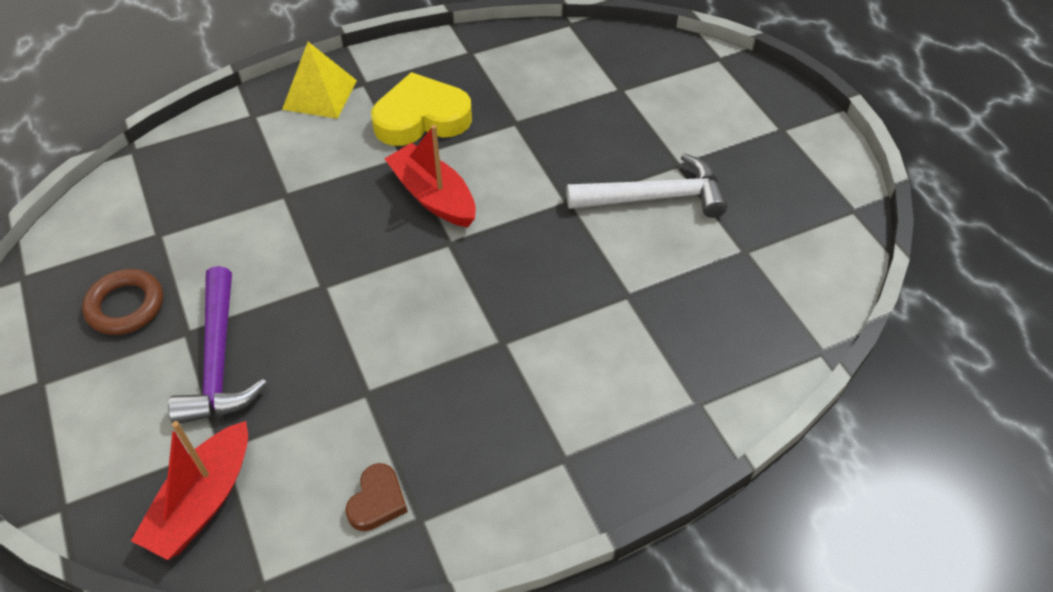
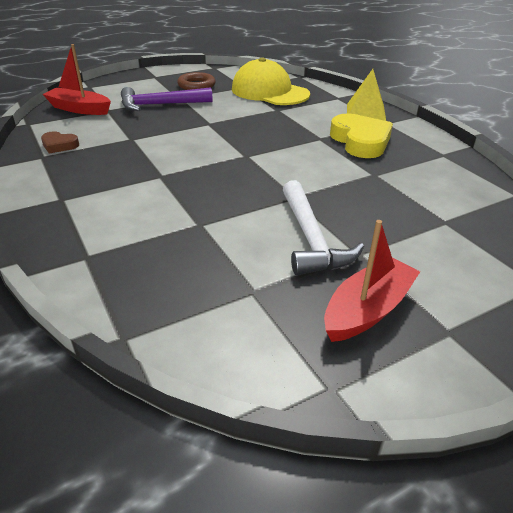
camera: 85 degrees right, 15 degrees down
(199, 198) = (269, 92): none -> yellow cap
(433, 196) = (286, 149): red boat -> red boat (367, 310)

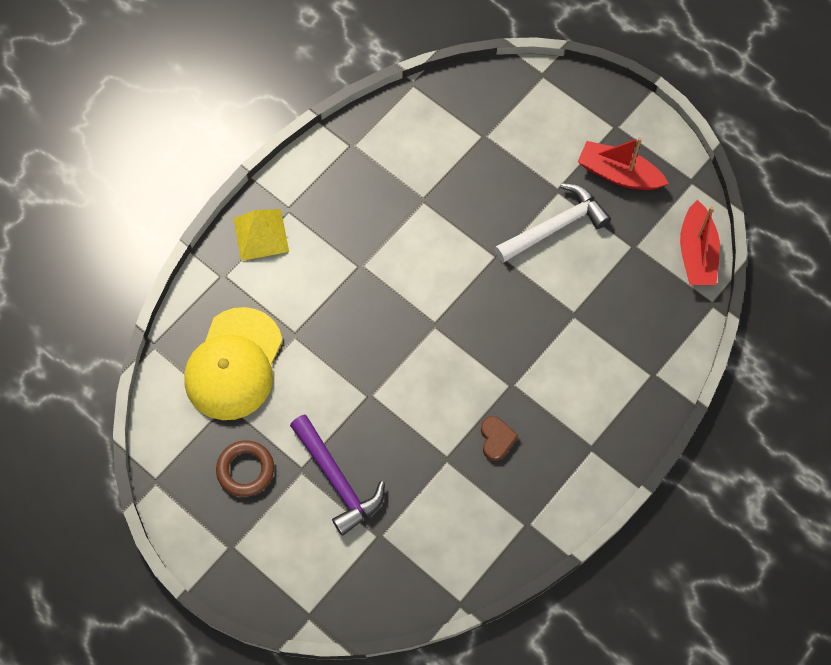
camera: 110 degrees left, 30 degrees up
(59, 145) = (496, 525): brown heart -> brown heart (496, 439)
(79, 109) = (392, 573): red boat -> red boat (696, 253)
(360, 141) = (352, 225): yellow heart -> none

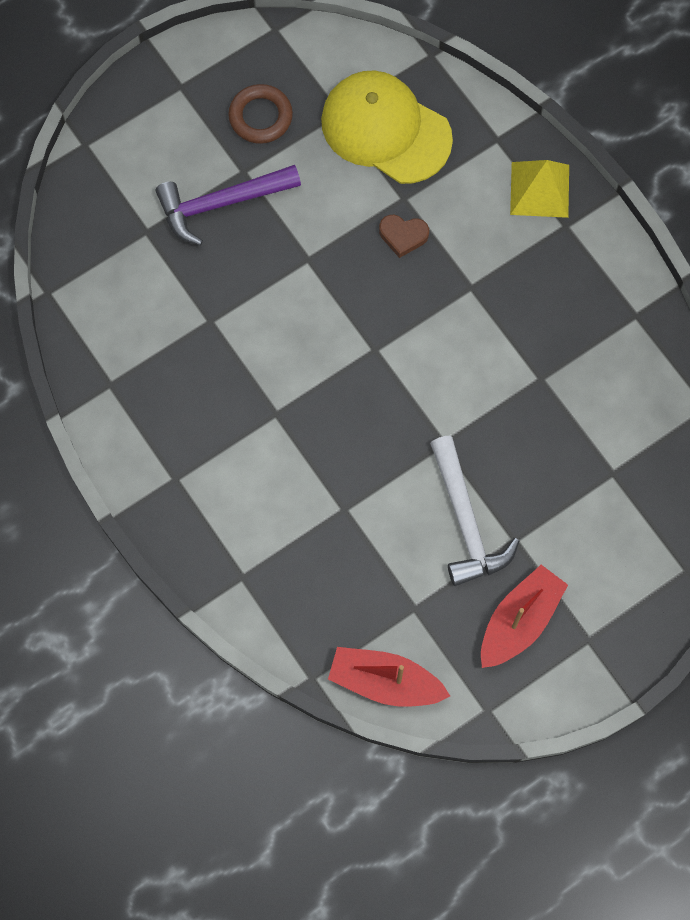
camera: 105 degrees right, 5 degrees up
(496, 439) = (217, 378): brown heart -> brown heart (403, 236)

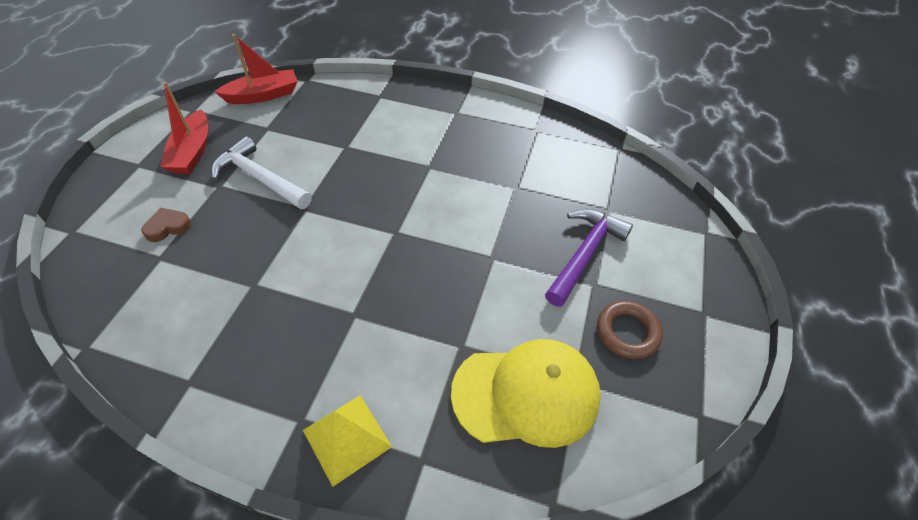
camera: 140 degrees right, 20 degrees down
(403, 236) = (437, 317): brown heart -> brown heart (168, 227)

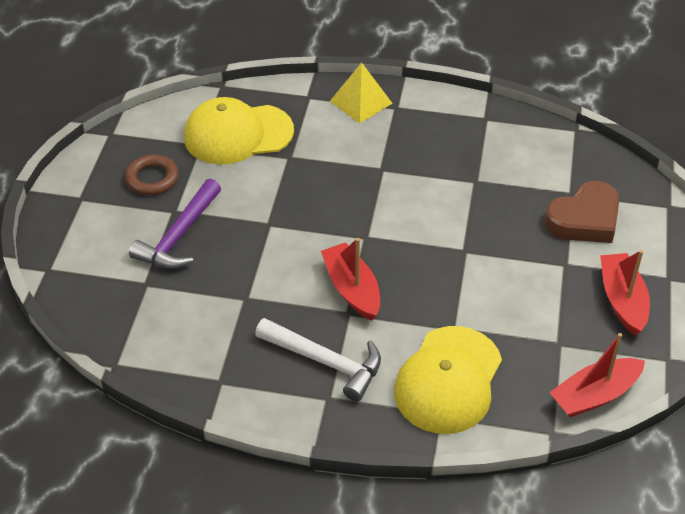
camera: 175 degrees right, 5 degrees down
(168, 227) = (584, 219): brown heart -> brown heart, size x1.94
(260, 178) = (527, 277): white hammer -> white hammer (325, 362)
(364, 114) = (448, 380): none -> yellow cap
(420, 185) = (352, 289): none -> red boat

